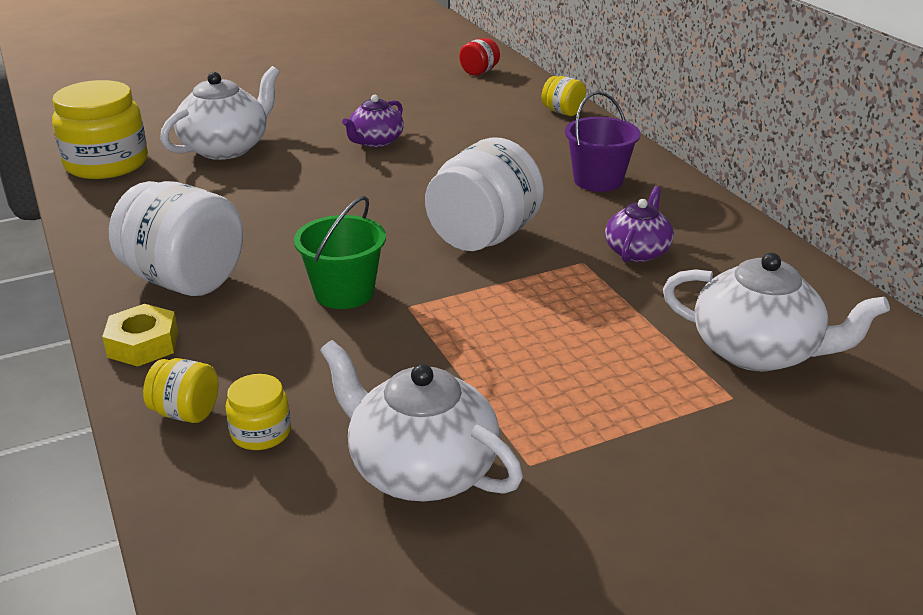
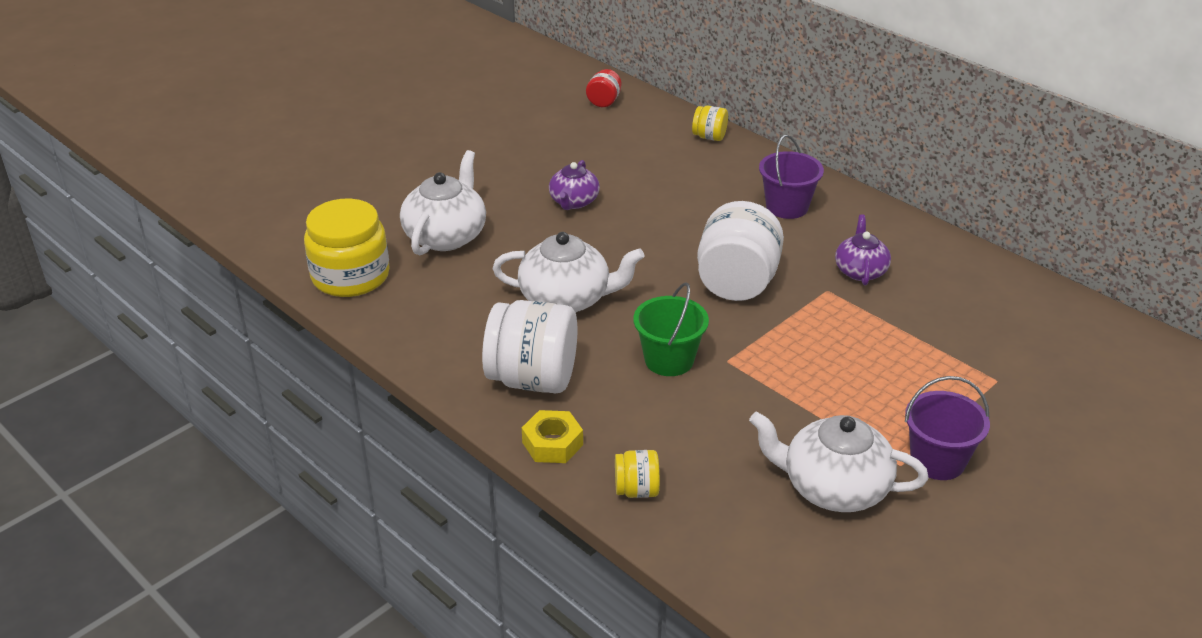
camera: 20 degrees left, 5 degrees up
(261, 432) = (704, 490): yellow jar -> none
(583, 471) = (937, 461): none -> purple bucket
(757, 351) = (993, 339): white teapot -> white teapot (567, 299)

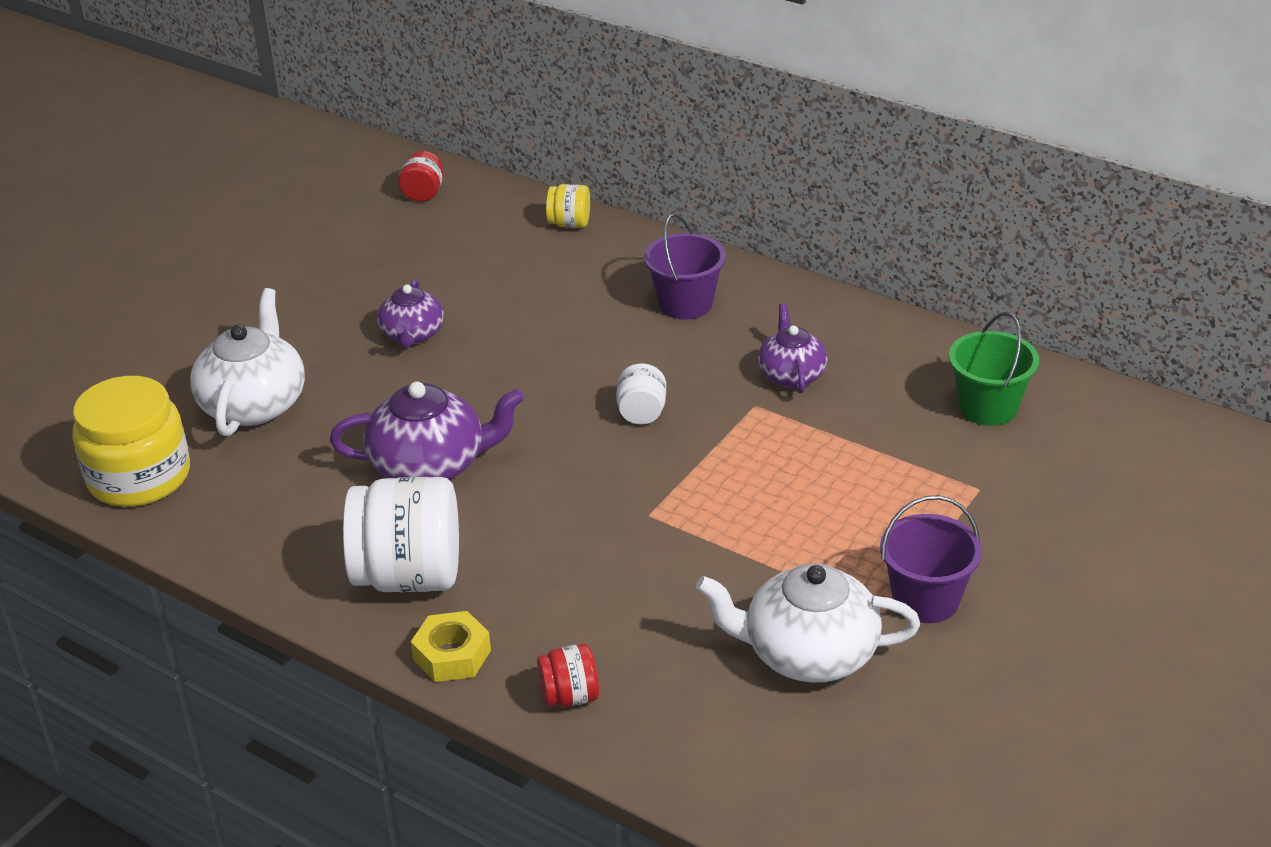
camera: 10 degrees left, 0 degrees up
(567, 299) = (430, 465): white teapot -> purple teapot
(636, 490) = (569, 696): yellow jar -> red jar
(669, 360) = (576, 525): green bucket -> green bucket (988, 407)
(736, 283) = (641, 413): white jar -> white jar, size x0.48

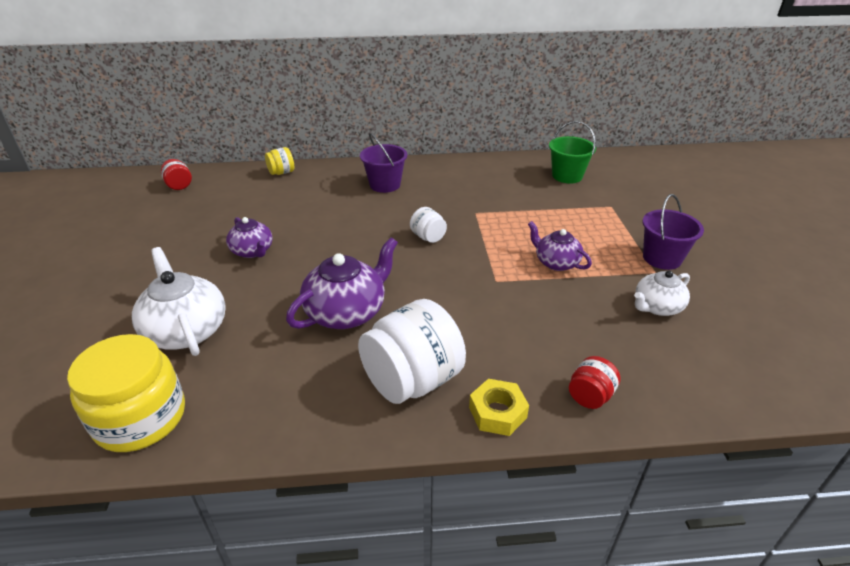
camera: 40 degrees left, 0 degrees up
(791, 374) = (473, 194): purple teapot -> purple teapot (556, 262)
(808, 653) = (657, 307): white teapot -> white teapot, size x0.62

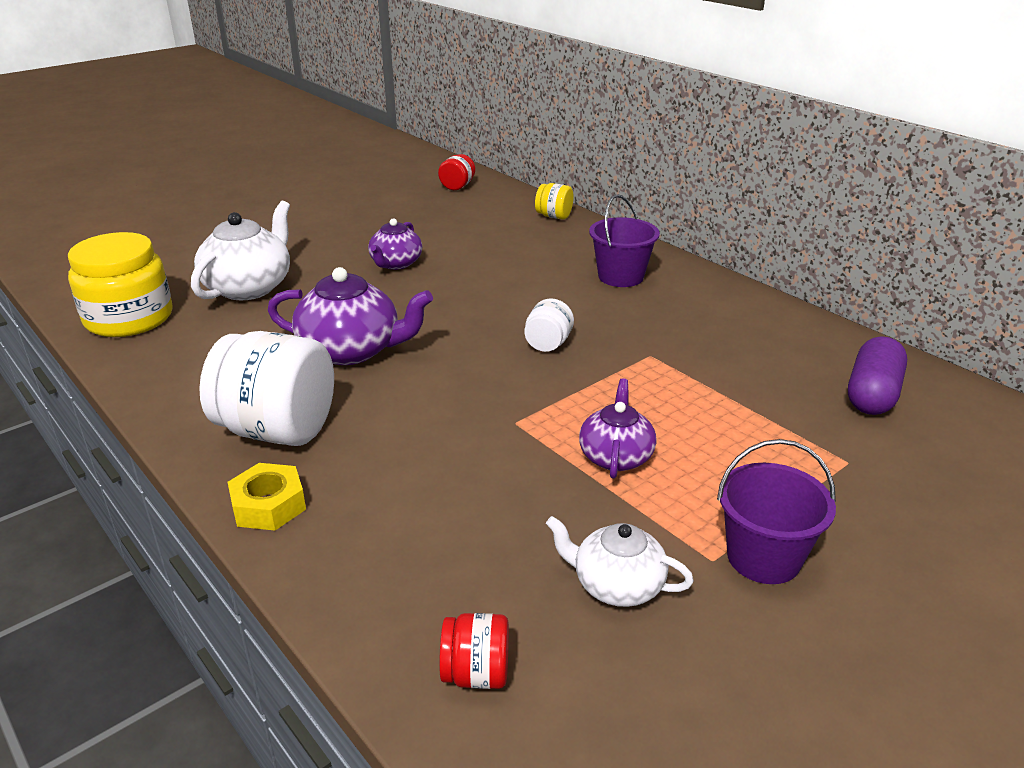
camera: 55 degrees right, 5 degrees down
(567, 176) = (872, 394): green bucket -> purple capsule
(590, 396) = (352, 571): red jar -> red jar (476, 673)

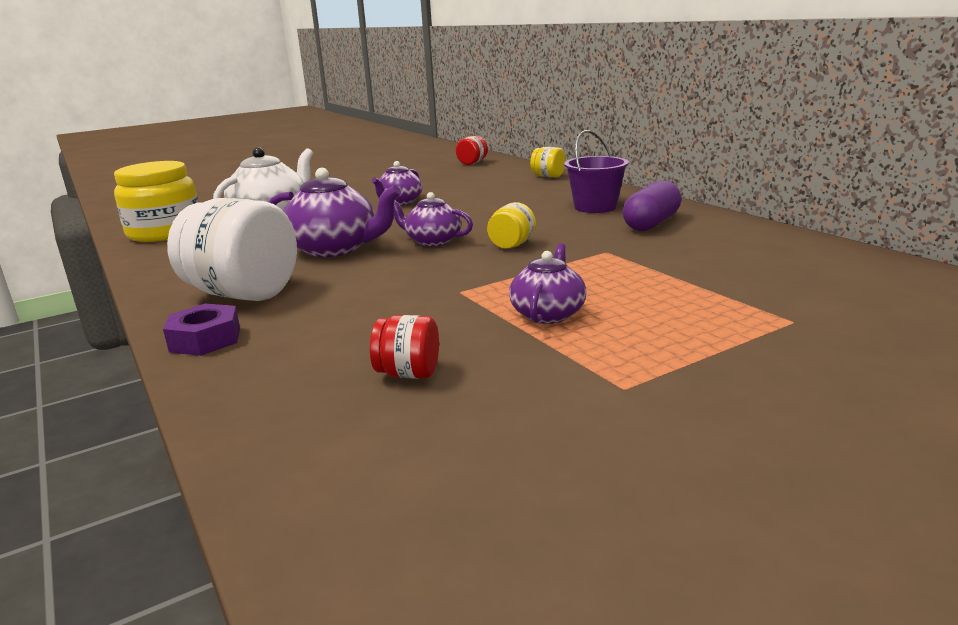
camera: 10 degrees right, 10 degrees down
(268, 505) = (205, 339): yellow nut -> purple nut
(458, 337) = (432, 241): none -> purple teapot
(476, 673) = (334, 465): red jar -> red jar (408, 373)
(548, 344) = (511, 245): white jar -> yellow jar
(616, 585) = (513, 403): white teapot -> none
(763, 557) = (681, 388): purple bucket -> none
(872, 394) = (829, 276): purple capsule -> purple capsule (651, 223)

